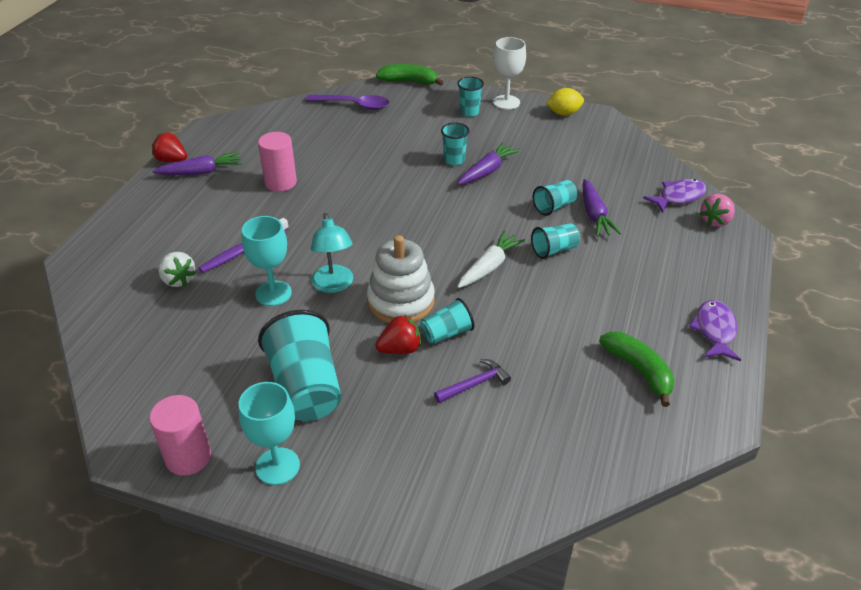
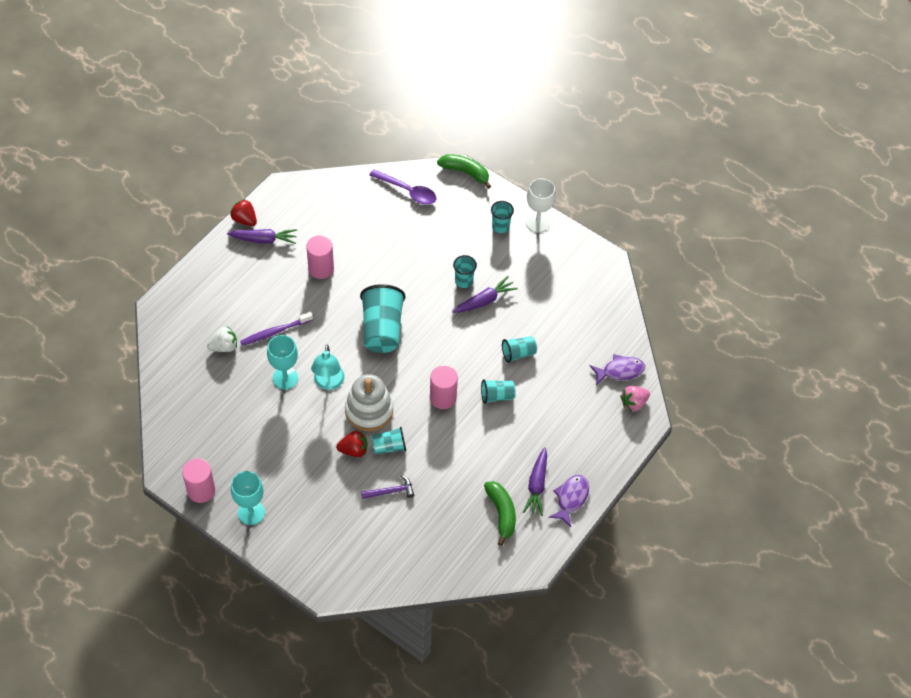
camera: 15 degrees right, 15 degrees up
(178, 280) = (224, 347): white strawberry -> white strawberry turned 90 degrees counterclockwise
(306, 387) = (284, 462): turquoise cup -> turquoise cup (382, 329)
(489, 267) = (443, 398): white carrot -> pink cylinder
(564, 113) = (579, 250): yellow lemon -> none
(594, 215) = (545, 370): purple carrot -> purple carrot (537, 485)

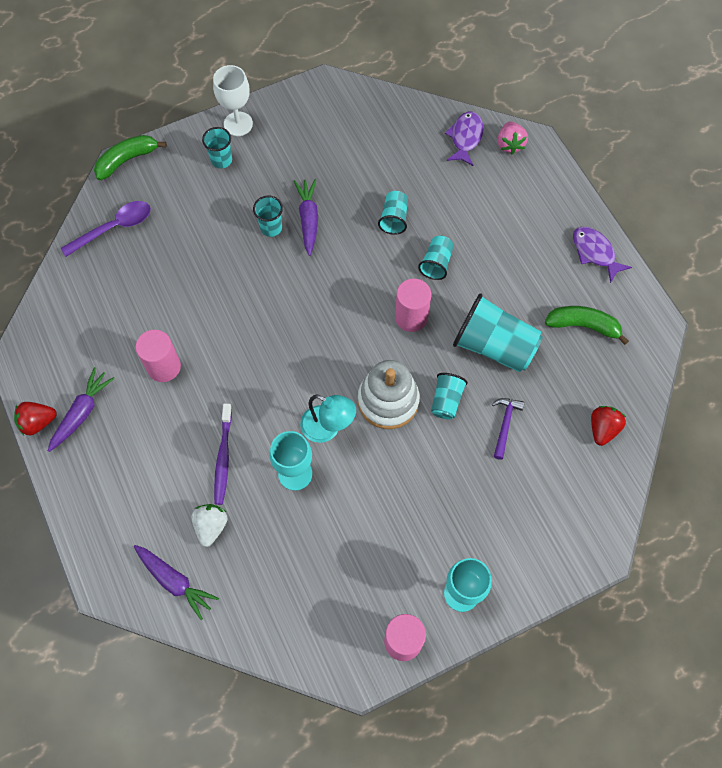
camera: 60 degrees left, 10 degrees up
(353, 450) = (432, 440): red strawberry -> red strawberry (602, 429)
(382, 329) = (287, 338): turquoise cup -> turquoise cup (494, 346)
(537, 485) = (564, 276): purple carrot -> purple carrot (175, 581)

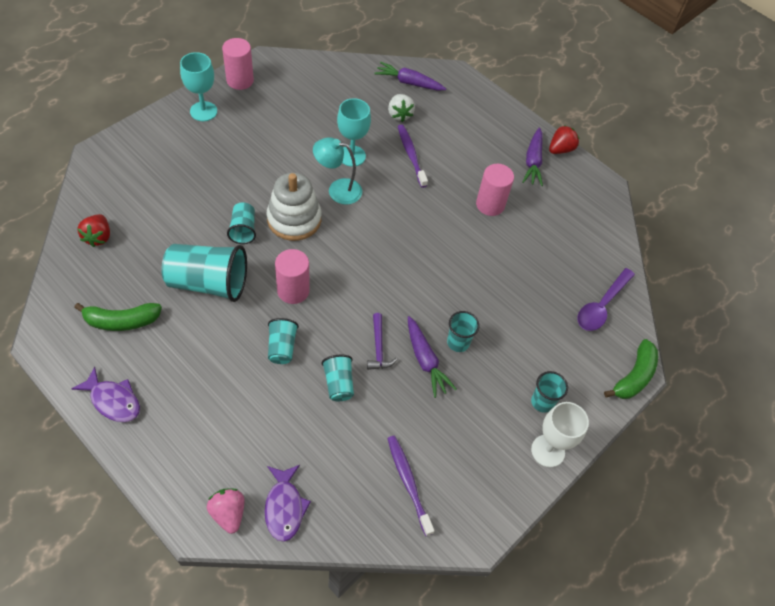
camera: 155 degrees right, 10 degrees down
(362, 130) = (408, 482): none -> purple toothbrush
(505, 424) = (188, 222): purple hammer -> purple hammer (378, 347)

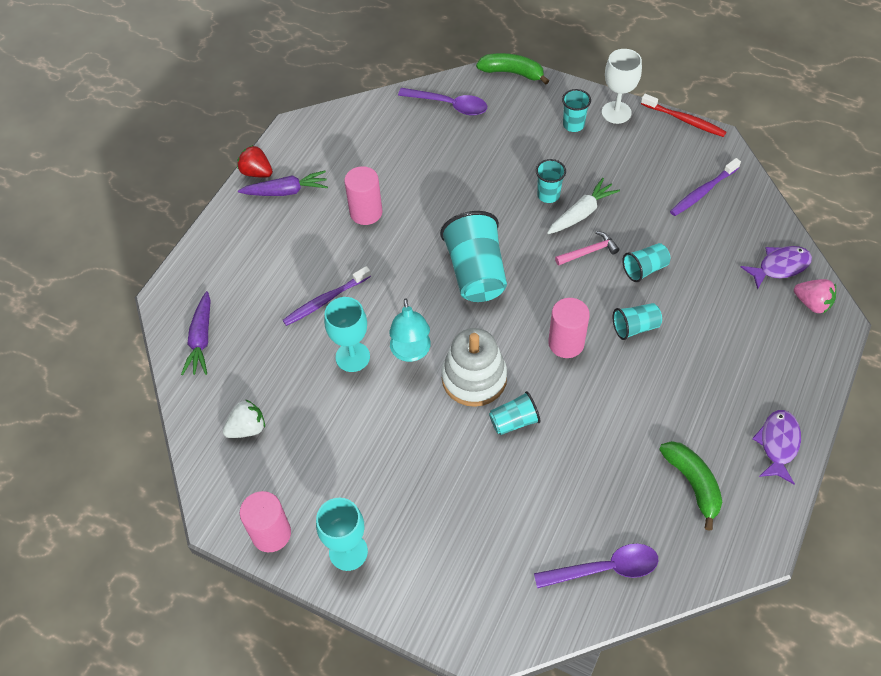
camera: 100 degrees left, 0 degrees up
(98, 237) = (604, 569): red strawberry -> purple spoon
(208, 283) = (600, 424): turquoise cup -> turquoise cup (476, 273)
(228, 513) = (812, 303): pink strawberry -> pink strawberry turned 105 degrees counterclockwise
(378, 347) = (589, 251): purple hammer -> pink hammer
(399, 115) = (263, 332): white strawberry -> white strawberry (247, 428)
(425, 360) = (581, 213): purple carrot -> white carrot
(515, 516) = (684, 120): none -> red toothbrush

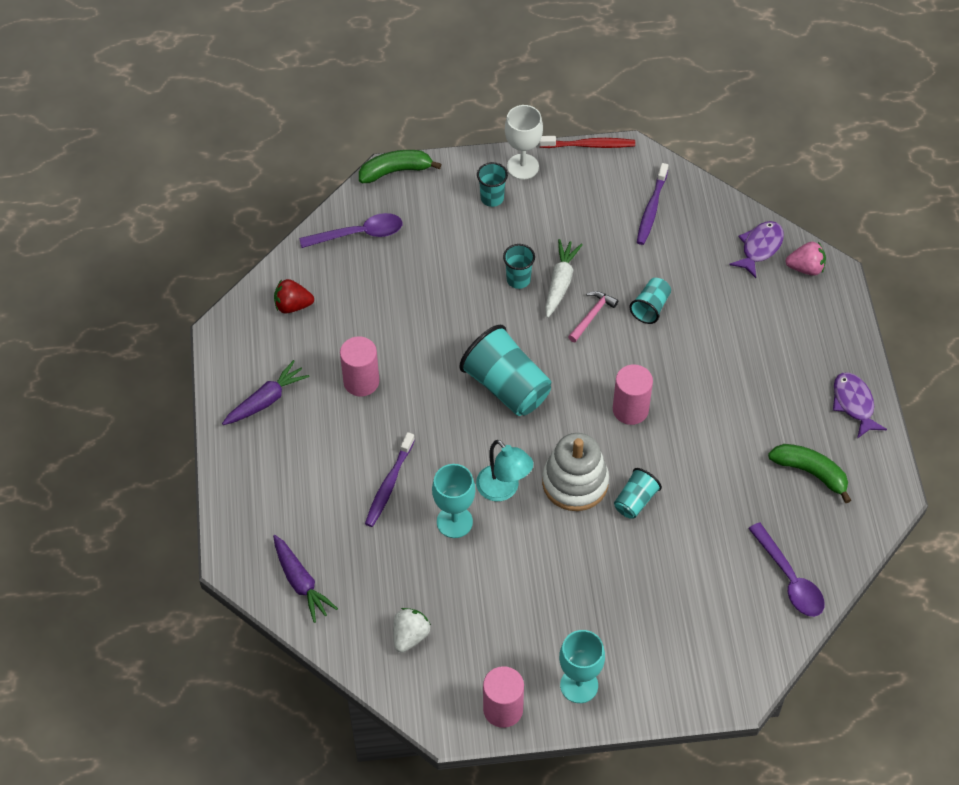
camera: 35 degrees left, 0 degrees up
(257, 172) = (221, 396): red strawberry -> red strawberry (293, 305)
(604, 569) = (789, 579): purple spoon -> purple spoon turned 105 degrees clockwise
(635, 327) = (678, 365): turquoise cup -> none

